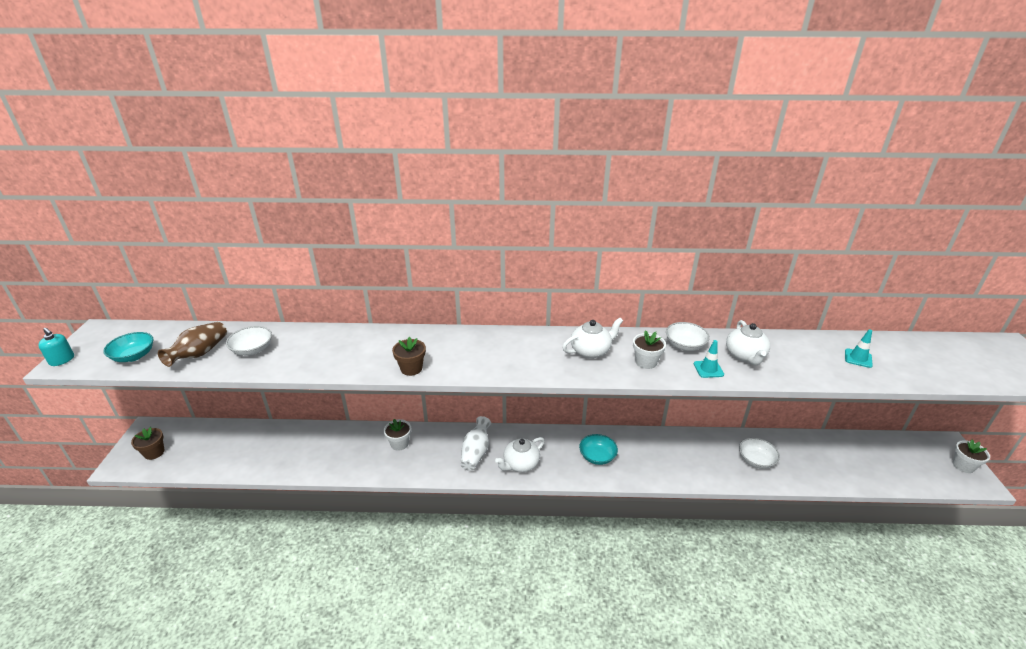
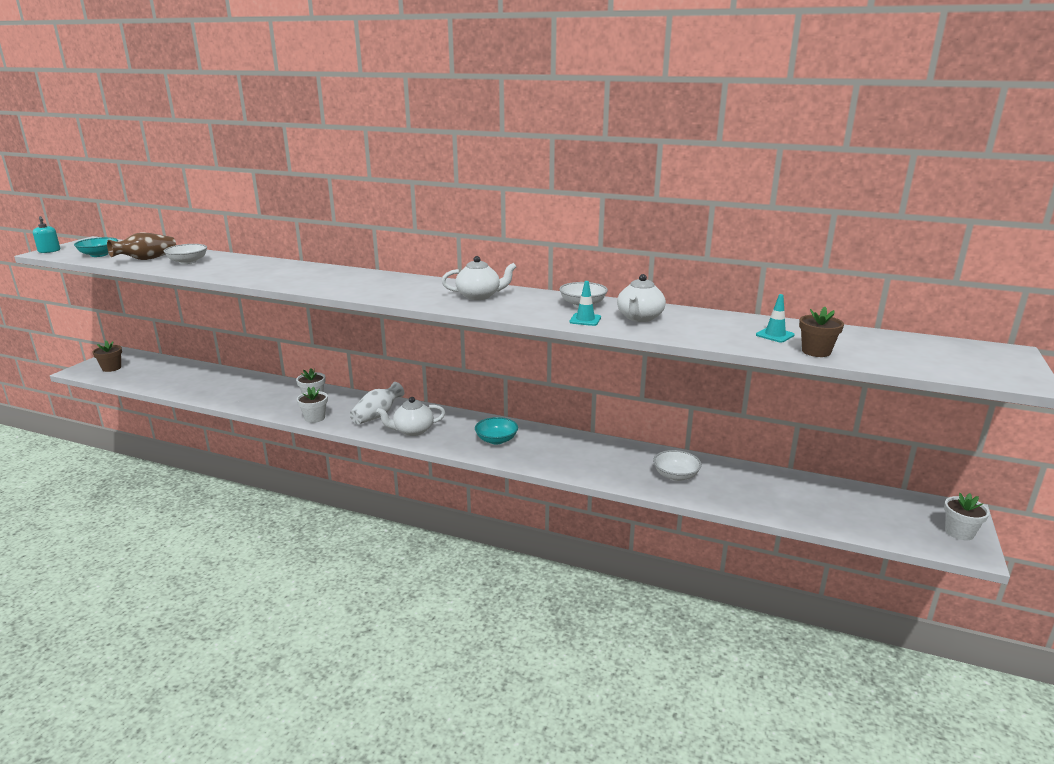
camera: 20 degrees right, 10 degrees down
(411, 368) = (300, 285): brown flower pot -> brown flower pot (816, 351)
(646, 362) = (525, 308): white flower pot -> white flower pot (315, 418)

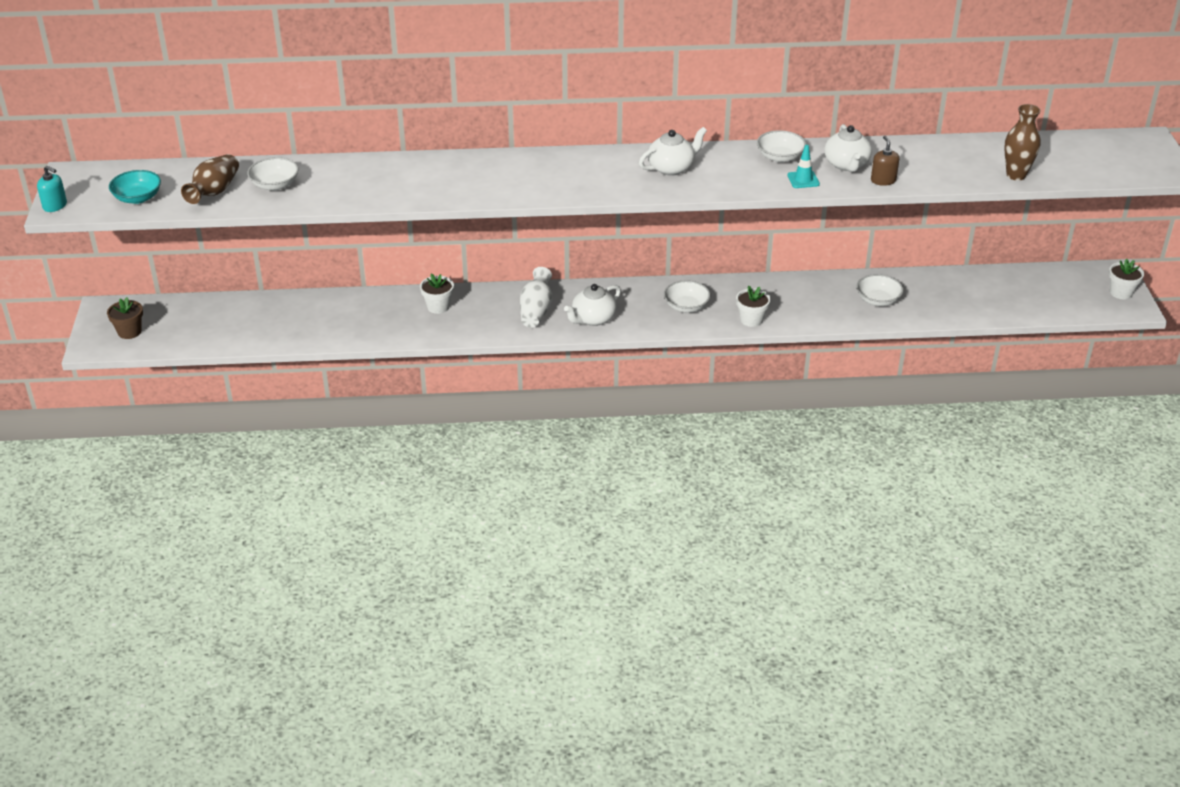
camera: 25 degrees left, 15 degrees up
(315, 418) = (473, 332): white flower pot -> white flower pot (751, 320)
(496, 440) = (686, 306): turquoise bowl -> white bowl
(664, 332) = (883, 180): none -> brown soap dispenser
(775, 335) = (972, 161): turquoise traffic cone -> none
(816, 351) = (1016, 175): brown flower pot -> brown vase

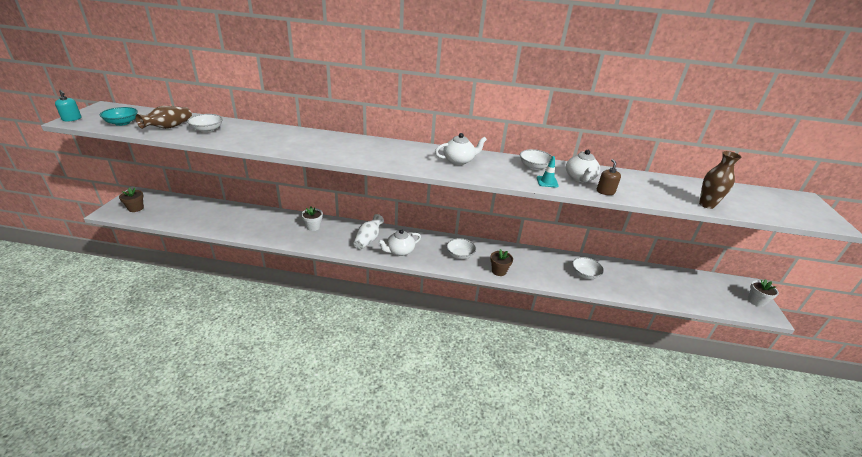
camera: 10 degrees right, 5 degrees down
(751, 320) = (499, 271): white flower pot -> brown flower pot

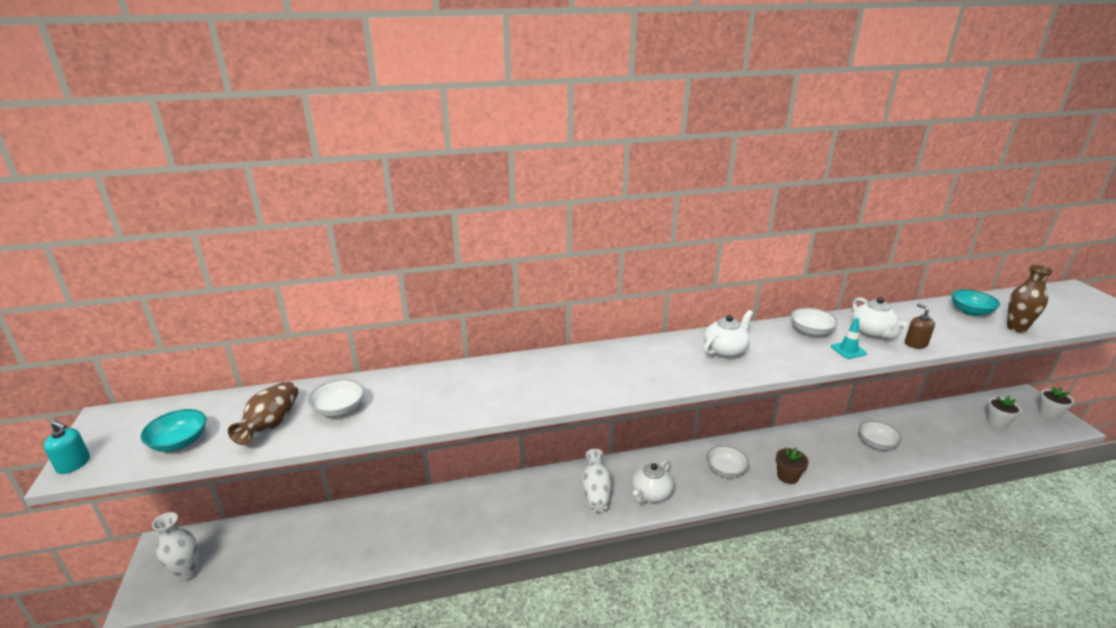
camera: 20 degrees left, 5 degrees down
(136, 208) = (188, 573): brown flower pot -> white vase
(313, 227) = (504, 499): white flower pot -> white flower pot (997, 422)
(681, 187) = (970, 311): none -> turquoise bowl

